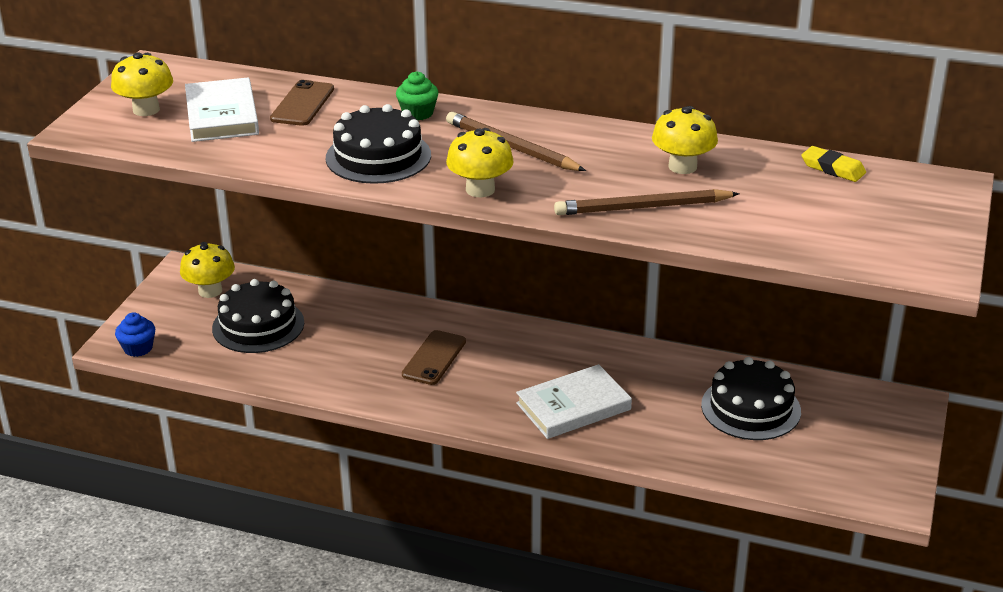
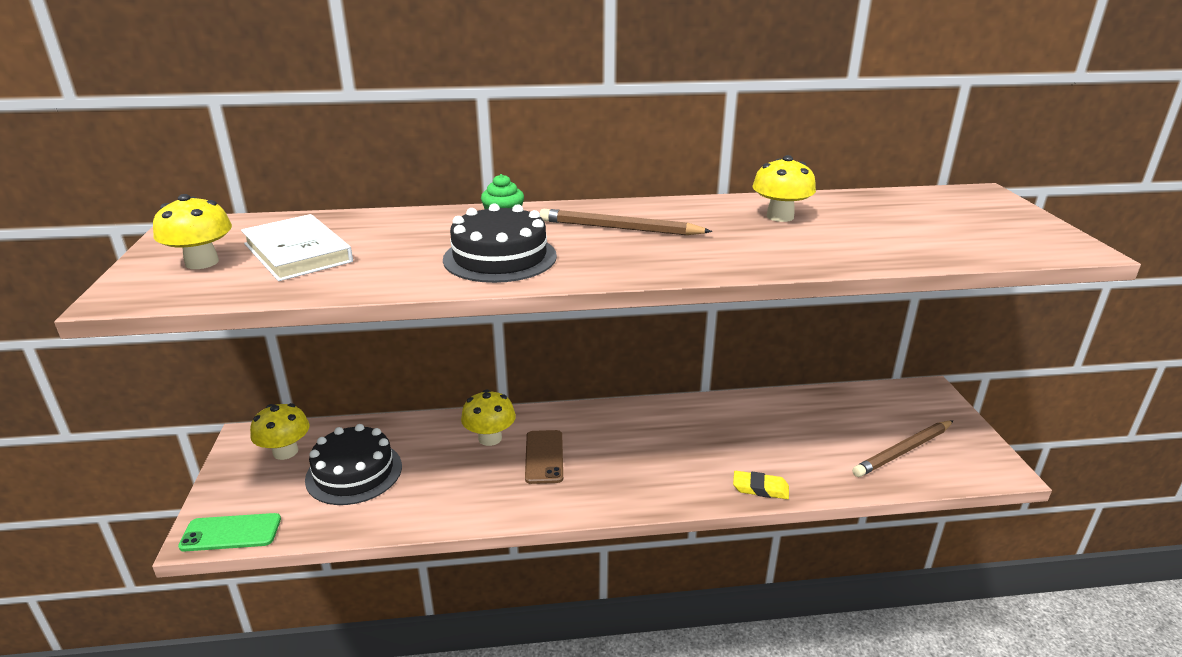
camera: 25 degrees left, 5 degrees down
(138, 348) = (231, 533): blue cupcake -> green phone
(302, 104) = (380, 230): brown phone -> none
(480, 189) = (630, 265): yellow mushroom -> yellow mushroom (490, 438)
(573, 406) = (696, 466): white book -> none
(642, 207) = (791, 251): brown pencil -> brown pencil (903, 451)
(750, 408) = (829, 426): black cake -> none
(833, 168) = (890, 198): yellow eraser -> yellow eraser (760, 488)

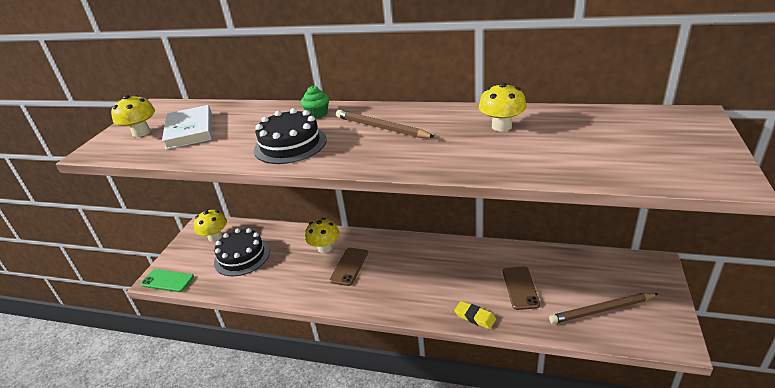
camera: 25 degrees right, 5 degrees up
(795, 443) = (520, 288): none -> brown phone

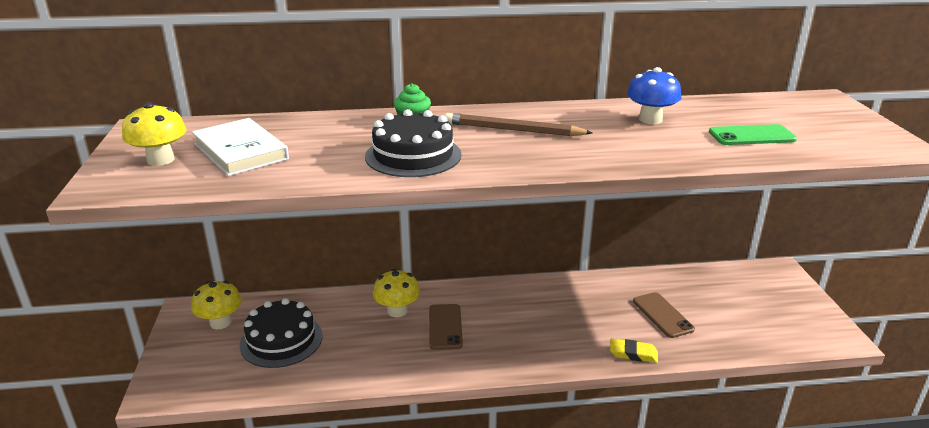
camera: 25 degrees left, 5 degrees down
(167, 281) = (180, 391): green phone -> green phone (751, 136)
(501, 126) = (650, 119): yellow mushroom -> blue mushroom
(601, 310) = (756, 322): brown pencil -> none

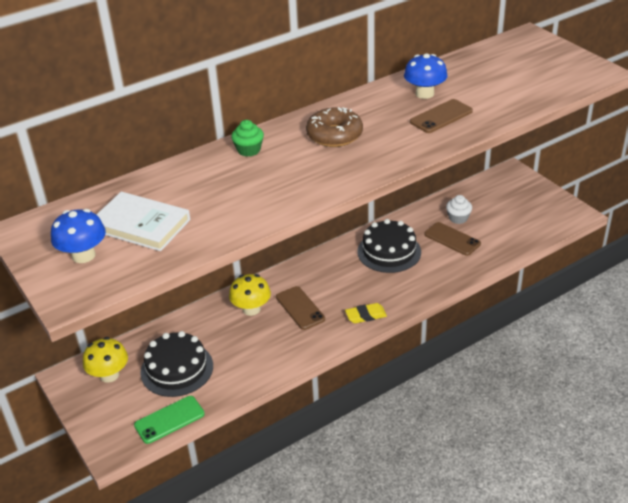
camera: 25 degrees left, 10 degrees up
(160, 160) = (83, 255): yellow mushroom -> blue mushroom
(413, 155) = (283, 184): black cake -> black cake (389, 251)
(513, 130) = (334, 135): brown pencil -> brown donut
(633, 354) = (450, 277): yellow eraser -> yellow eraser (366, 315)
(651, 142) = (441, 116): none -> brown phone
(684, 296) = (458, 218): none -> white cupcake
(751, 136) = (503, 90): green phone -> green phone (169, 419)

